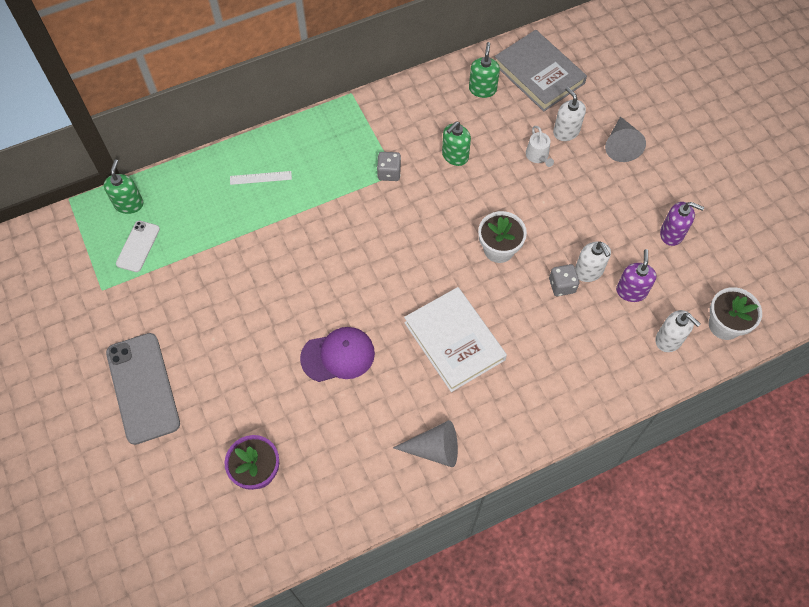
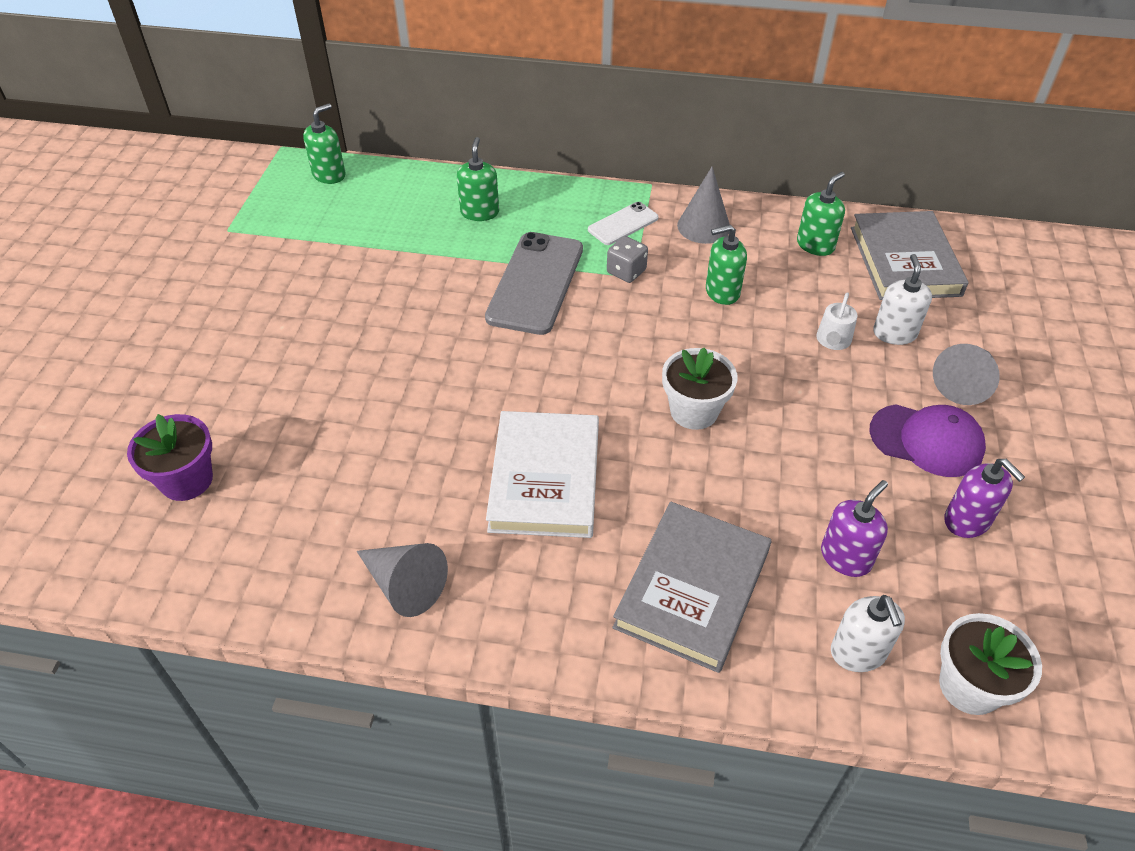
camera: 35 degrees right, 15 degrees down
(138, 246) = (299, 212): white phone -> white phone (623, 224)
(143, 388) = (168, 332): grey phone -> grey phone (535, 283)
(260, 178) = (480, 212): white ruler -> green soap dispenser
(338, 355) = (393, 416): purple cap -> purple cap (926, 440)
(408, 110) = (703, 226): none -> grey cone
(562, 285) = (746, 496): grey dice -> none
(574, 356) = (692, 589): none -> grey book
(588, 271) = (799, 499): white soap dispenser -> none

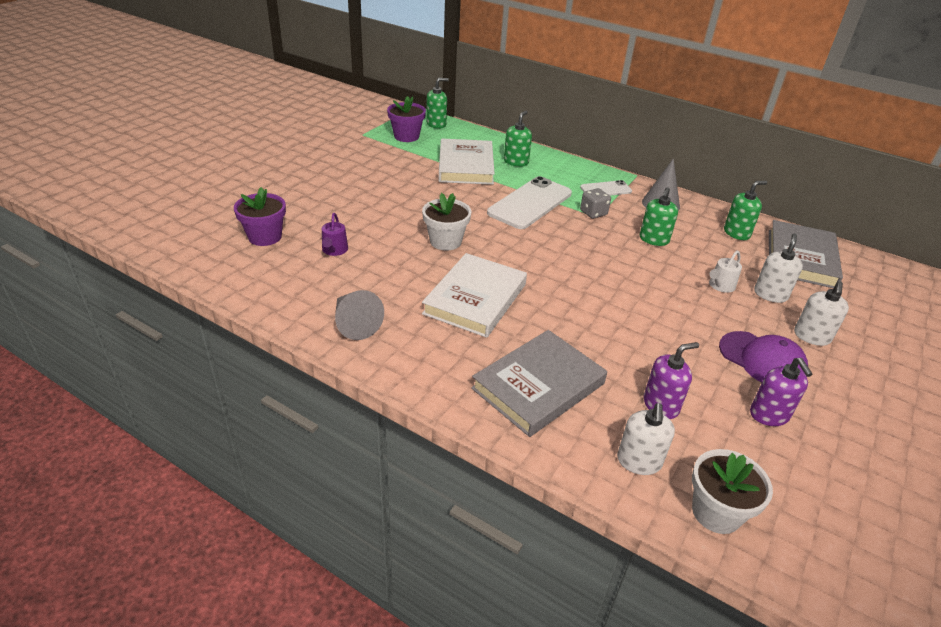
camera: 20 degrees right, 10 degrees down
(297, 213) = (406, 136): none -> purple flower pot
(305, 467) = (334, 250): none -> purple watering can
(413, 243) = (465, 166): none -> white book
(535, 283) = (530, 203): grey phone -> white phone
(694, 411) = (596, 294): white flower pot -> white flower pot (445, 241)
(722, 292) = (654, 239): green soap dispenser -> green soap dispenser turned 75 degrees counterclockwise
(965, 382) = (811, 336): grey cone -> white soap dispenser

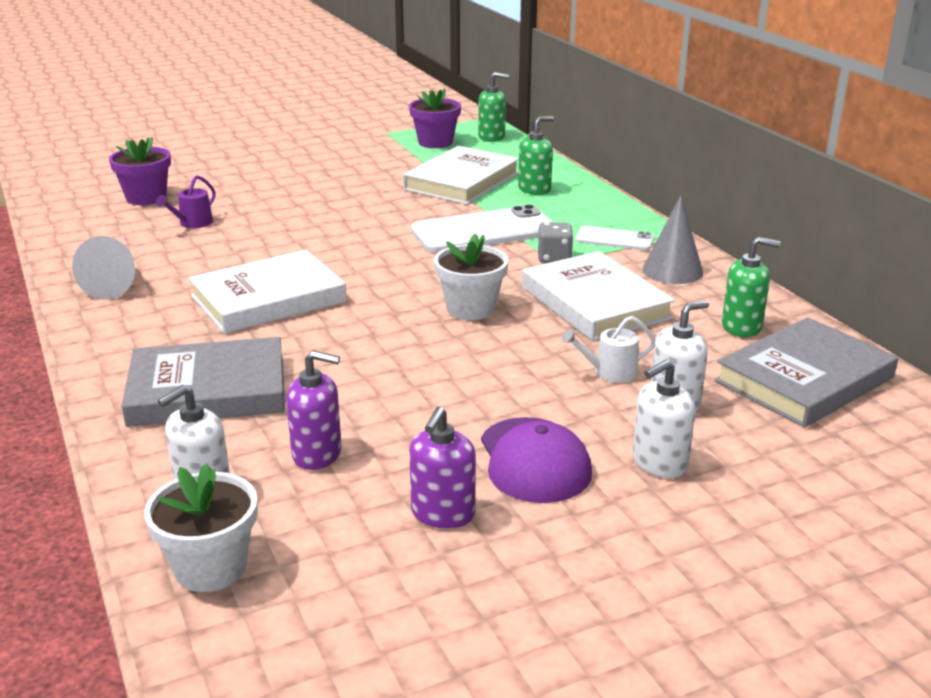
camera: 35 degrees right, 10 degrees down
(445, 241) = (321, 242): white flower pot -> white flower pot (471, 308)
(654, 239) = (594, 303): green soap dispenser -> white book

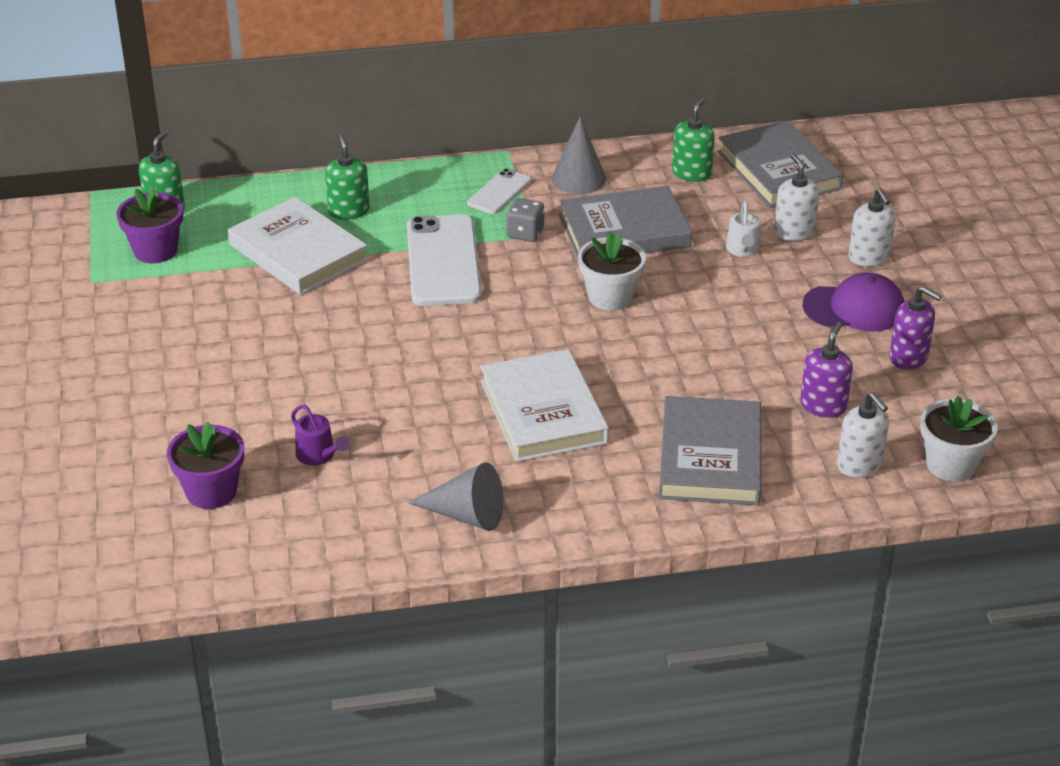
camera: 75 degrees left, 10 degrees up
(594, 303) = (624, 231): white book -> grey book

